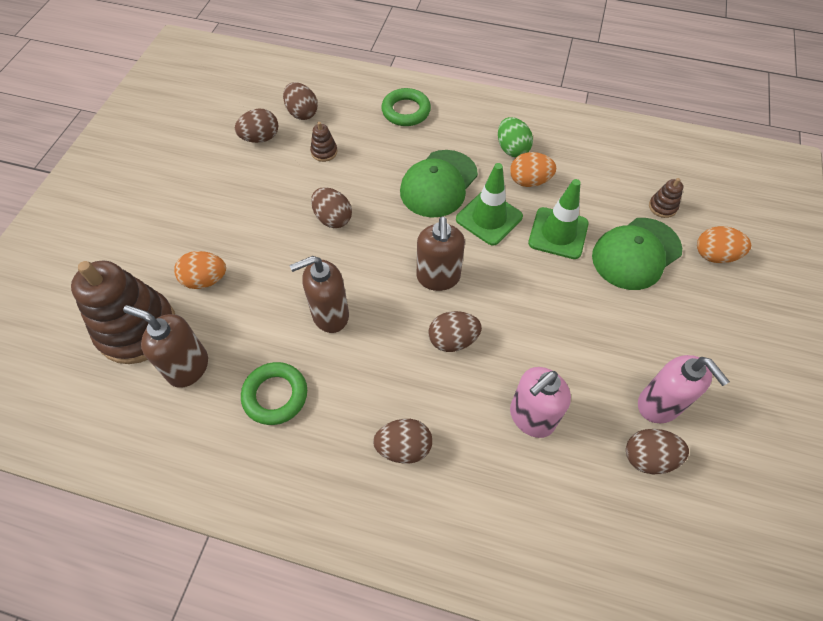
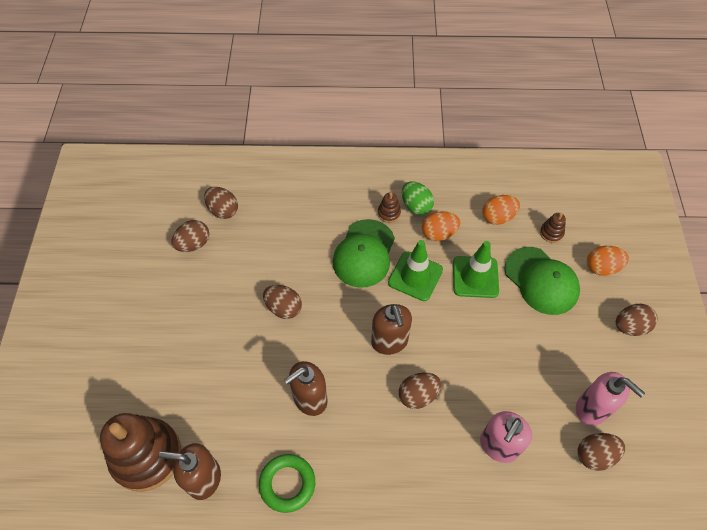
camera: 15 degrees left, 0 degrees up
(205, 280) = (191, 394): orange egg -> orange egg (498, 217)
(324, 152) = (255, 245): brown stacking toy -> brown stacking toy (389, 213)
(403, 447) = (406, 500): brown egg -> brown egg (630, 326)
(406, 111) = (315, 188): green ring -> none
(636, 253) = (541, 281): green cap -> green cap turned 75 degrees counterclockwise

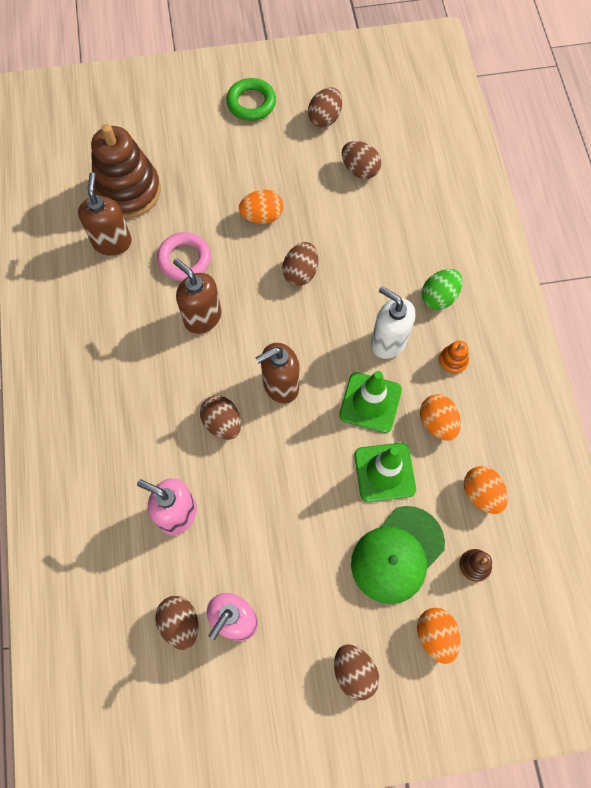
camera: 80 degrees right, 10 degrees up
(216, 331) = (262, 216): none -> orange egg
(223, 210) = (410, 186): brown egg -> brown egg (325, 118)
(243, 408) = (184, 259): none -> pink ring
(287, 484) = (115, 314): green ring -> green ring (251, 103)
(364, 253) = (388, 342): green cap -> white soap dispenser
(389, 213) = (453, 361): brown stacking toy -> orange stacking toy
(416, 206) = (472, 391): green egg -> green egg (439, 297)

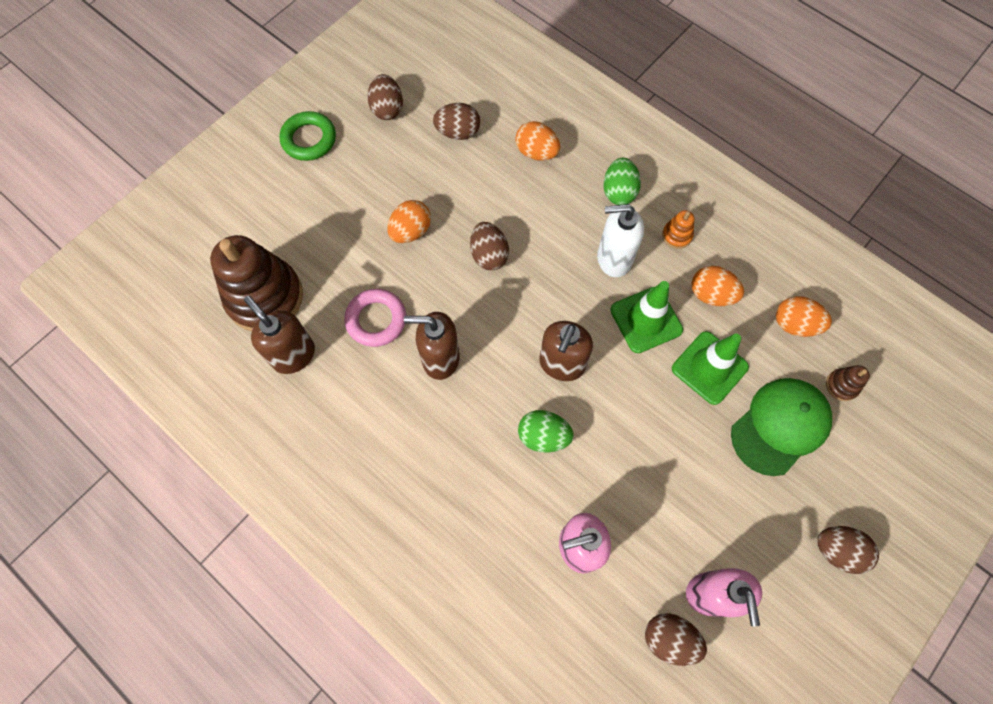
camera: 40 degrees left, 0 degrees up
(222, 423) = (543, 436): brown egg -> green egg
(397, 554) = (780, 426): green cap -> green cap turned 135 degrees counterclockwise
(435, 635) = (866, 465): orange egg -> orange egg (536, 152)

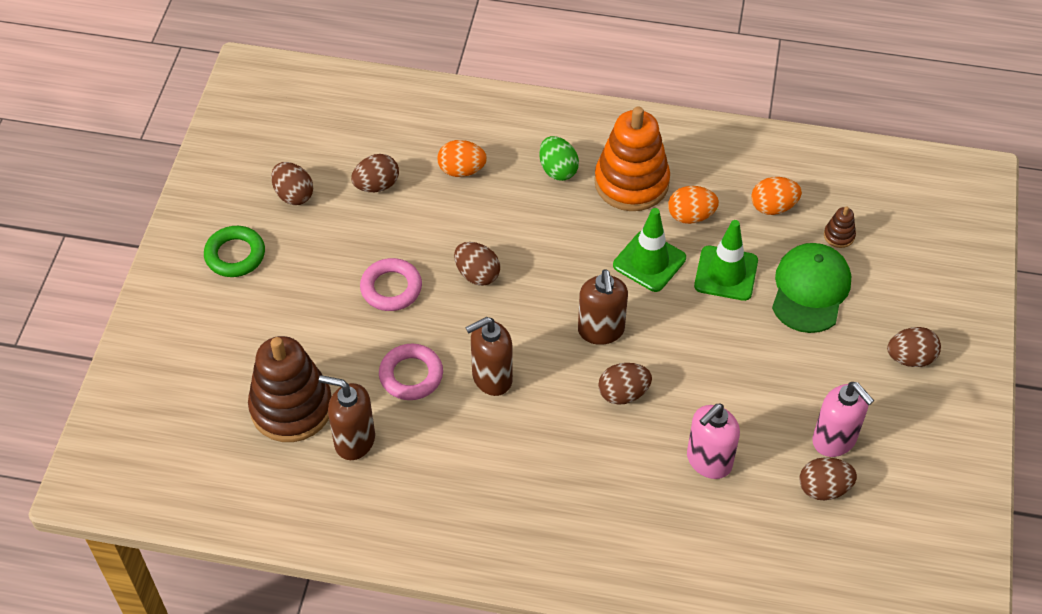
camera: 30 degrees left, 15 degrees down
(411, 231) = (391, 288): orange egg -> pink ring
(543, 436) = (623, 393): green egg -> brown egg
(613, 259) = (589, 226): white soap dispenser -> none
(677, 235) = (631, 183): orange stacking toy -> orange stacking toy, size x2.47

